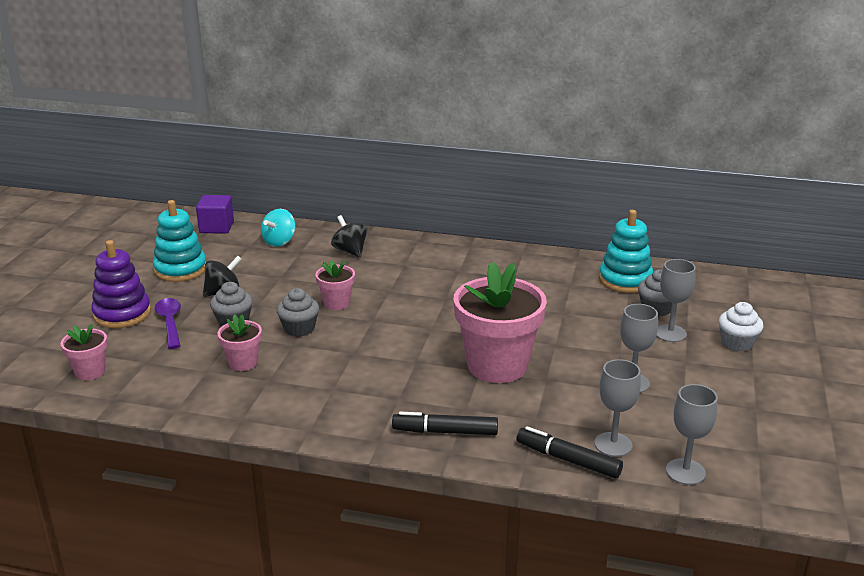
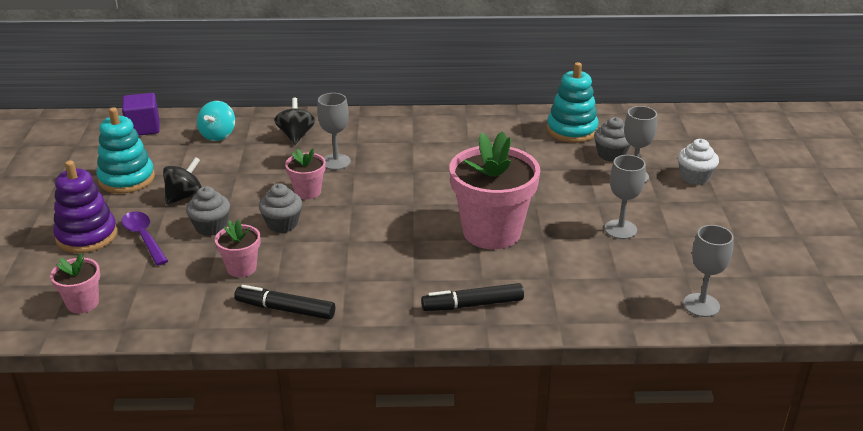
camera: 15 degrees left, 5 degrees up
(350, 251) = (296, 135): black spinning top -> black spinning top turned 45 degrees clockwise
(568, 460) = (596, 312): black marker -> black marker (285, 309)
(613, 444) = (629, 291): grey goblet -> grey goblet (336, 162)

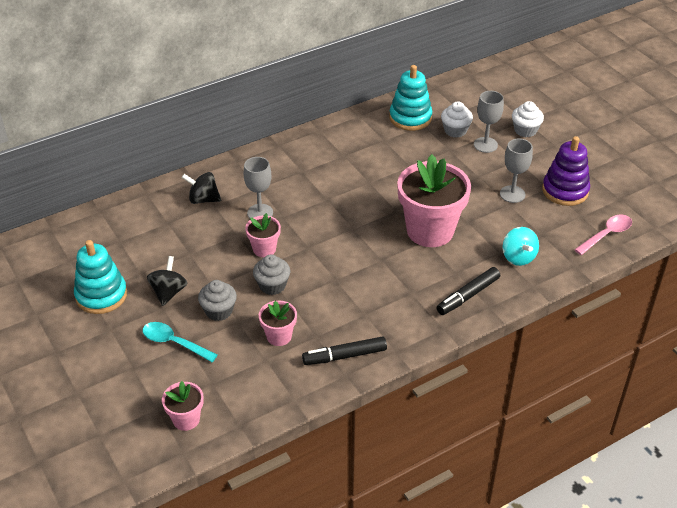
camera: 30 degrees left, 10 degrees up
(87, 236) = (124, 361): purple stacking toy -> purple stacking toy (565, 191)
(143, 128) = (62, 240): purple cube -> none
(144, 237) = (174, 343): purple spoon -> turquoise spoon
(218, 135) = (136, 223): turquoise spinning top -> turquoise spinning top (518, 257)
(296, 135) = (203, 199): black spinning top -> black spinning top turned 45 degrees counterclockwise
(611, 154) = (455, 130): grey cupcake -> white cupcake
(701, 305) = (606, 235): grey goblet -> pink spoon

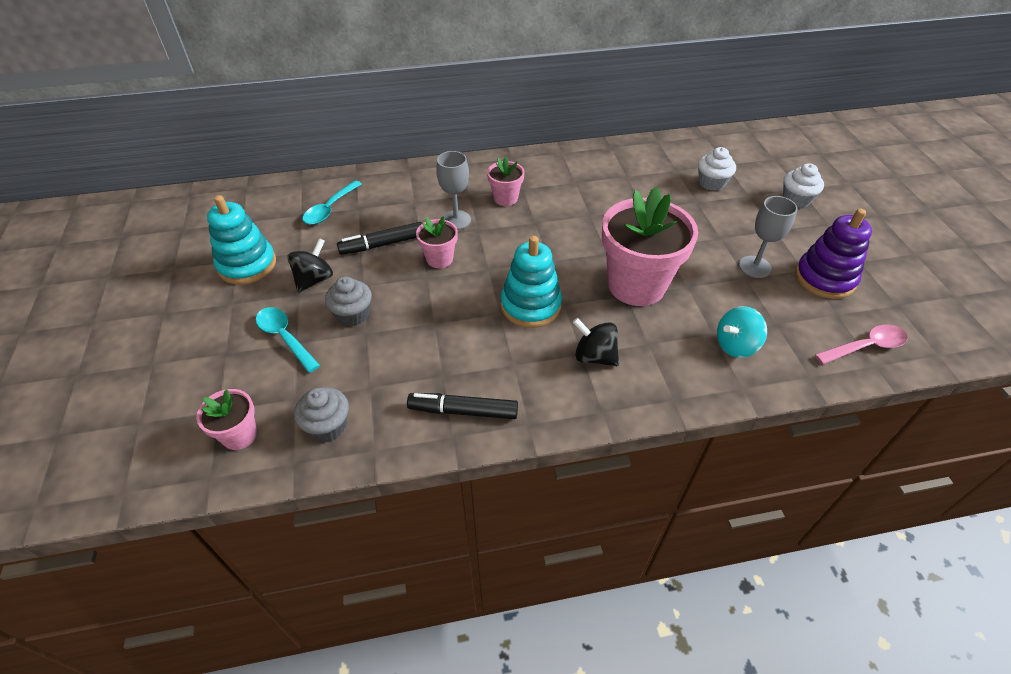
camera: 20 degrees right, 5 degrees up
(143, 229) = (330, 209): none -> turquoise spoon
(203, 199) = (406, 193): black spinning top -> black spinning top (594, 356)
(272, 285) = (426, 301): grey cupcake -> grey cupcake (328, 426)
(279, 336) = (400, 363): pink flower pot -> pink flower pot (505, 198)
(410, 118) = (665, 160): turquoise stacking toy -> turquoise stacking toy (530, 305)
(468, 296) = (651, 377): black marker -> black marker (382, 244)
(485, 145) = (741, 205): grey goblet -> none
(518, 257) = (735, 345): turquoise spinning top -> turquoise spinning top turned 60 degrees clockwise

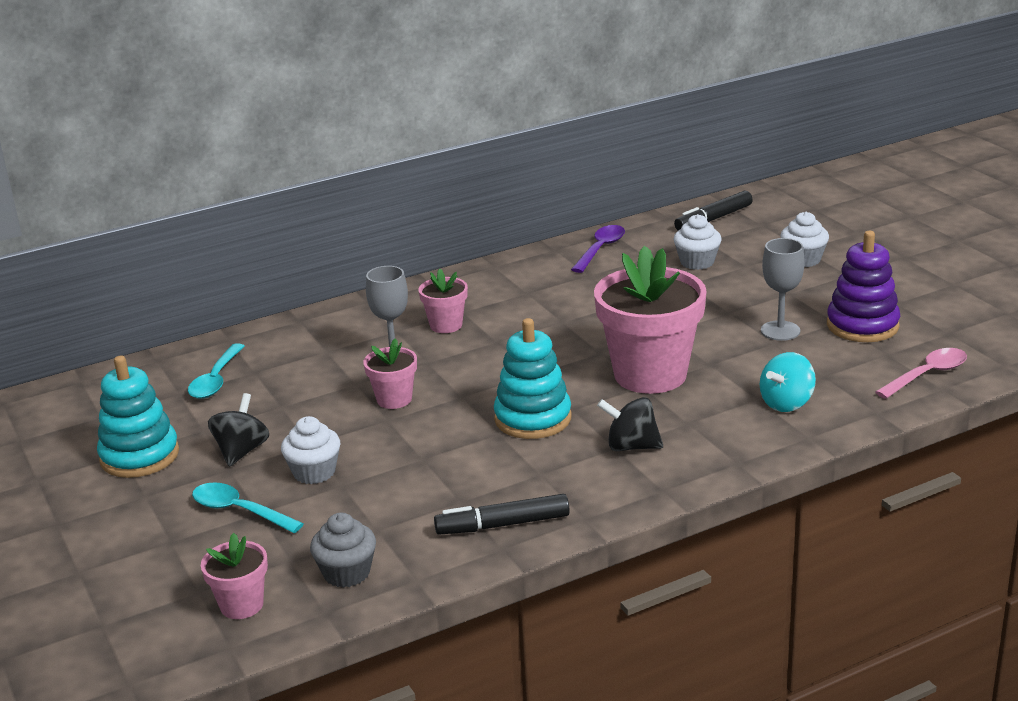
camera: 15 degrees left, 20 degrees down
(353, 314) = (314, 472): grey cupcake -> white cupcake
(382, 244) = (311, 400): black marker -> black marker (713, 219)
(644, 154) = (600, 249): none -> purple spoon

